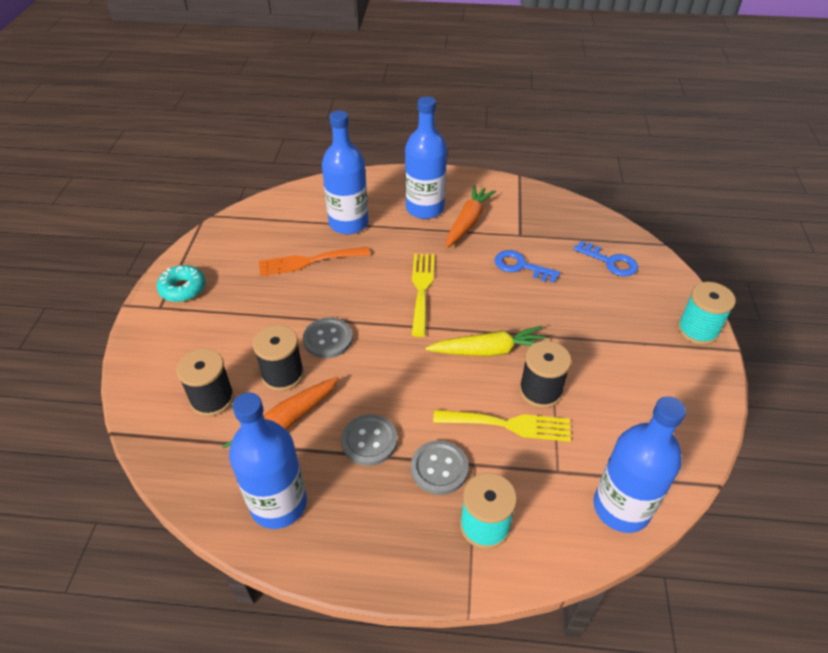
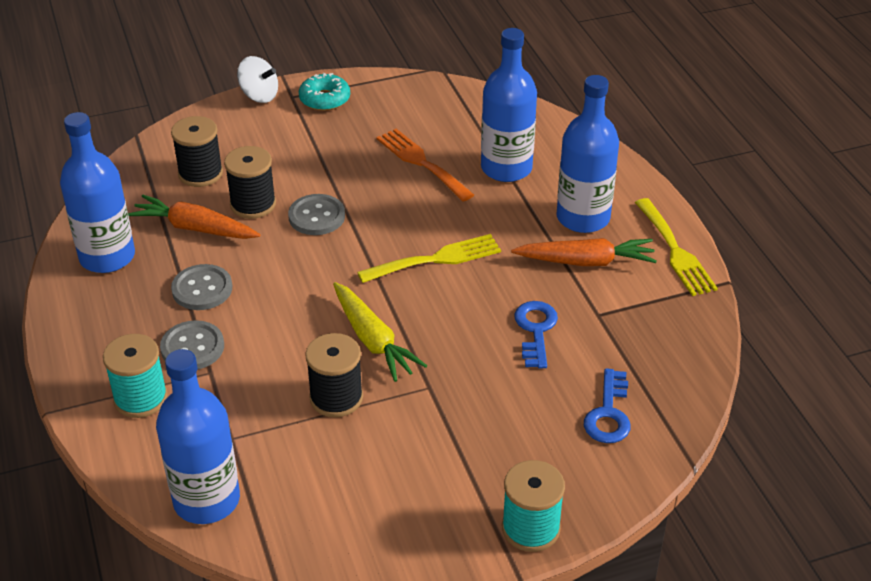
camera: 65 degrees right, 5 degrees down
(138, 327) = (259, 95): none -> white spinning top
(509, 425) = (274, 384): yellow fork -> yellow fork (675, 251)

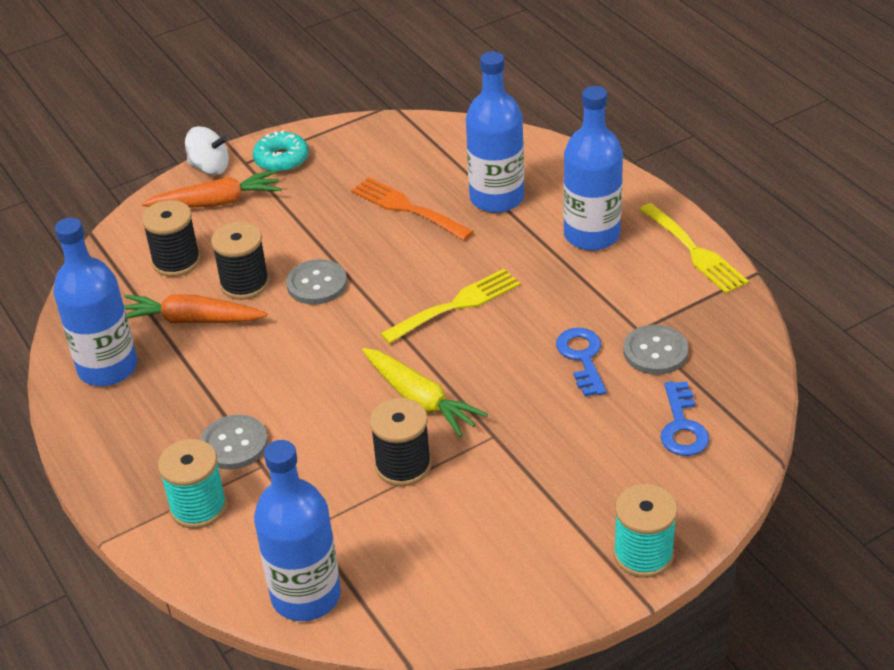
camera: 10 degrees left, 0 degrees up
(202, 289) = (222, 382): grey button -> grey button (655, 352)
(586, 261) = (609, 279): orange carrot -> orange carrot (217, 202)

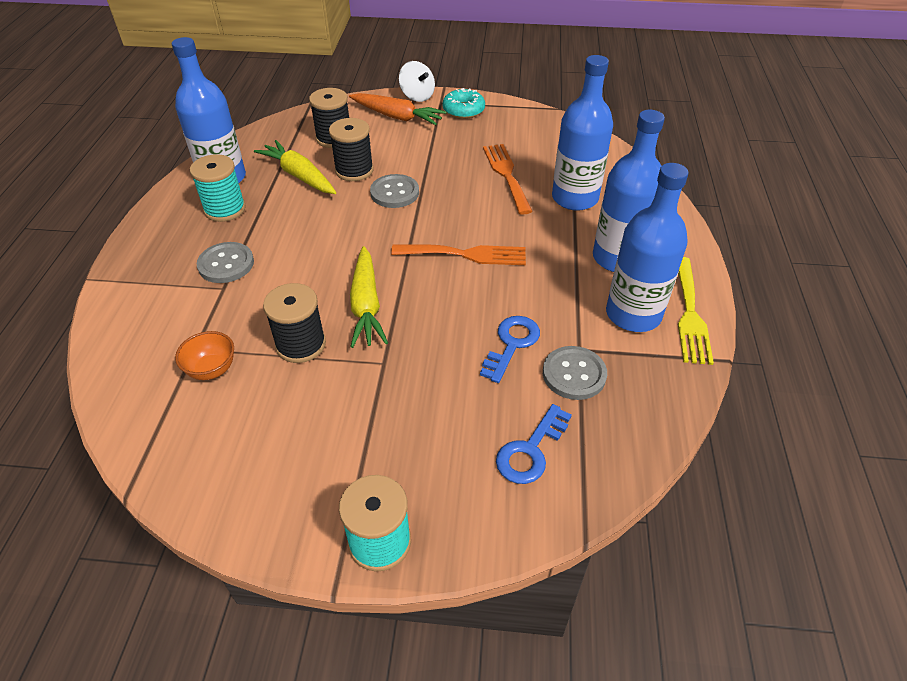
camera: 35 degrees right, 5 degrees up
(191, 320) = (299, 176): orange carrot -> yellow carrot
(198, 507) = (157, 291): turquoise spool -> turquoise spool (225, 209)
(306, 595) = (134, 395): blue bottle -> blue bottle (633, 314)
(349, 533) = (212, 369): none -> orange bowl
(457, 305) = (466, 254): yellow fork -> orange fork

